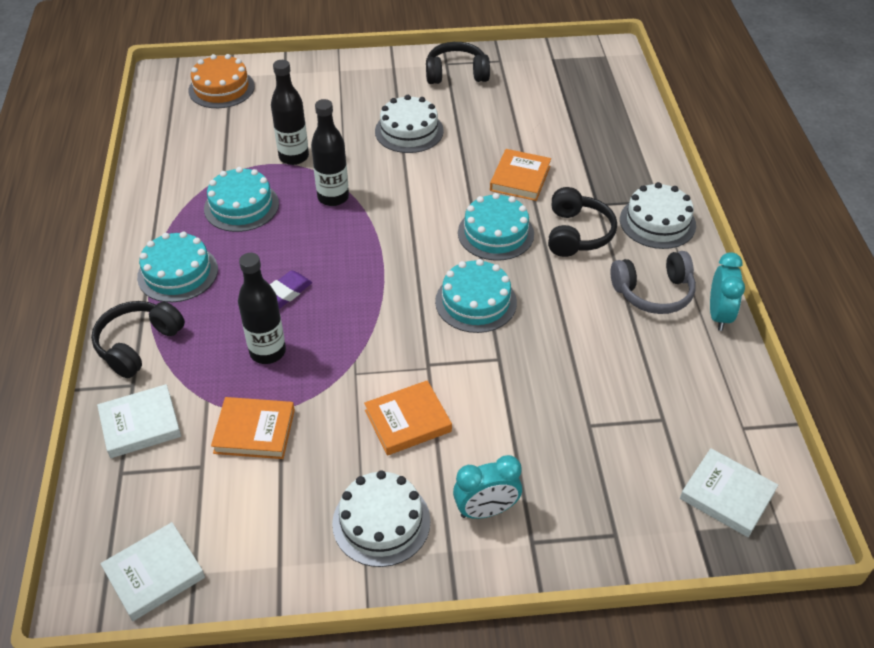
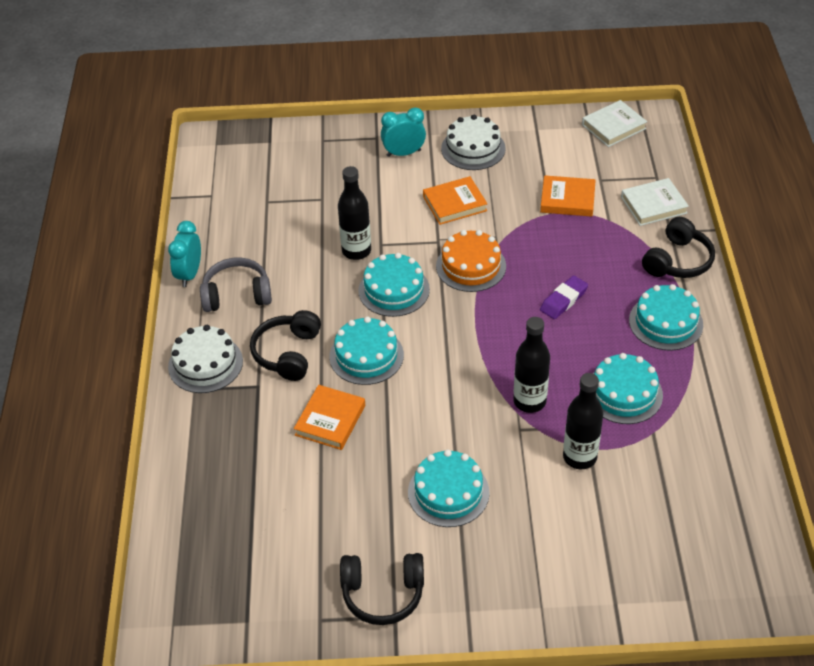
camera: 175 degrees left, 0 degrees up
(221, 88) = (694, 575): orange cake -> orange cake (471, 266)
(267, 352) = (568, 253): black bottle -> black bottle (356, 251)
(409, 131) = (448, 492): white cake -> turquoise cake
(727, 495) = (242, 158): white book -> none

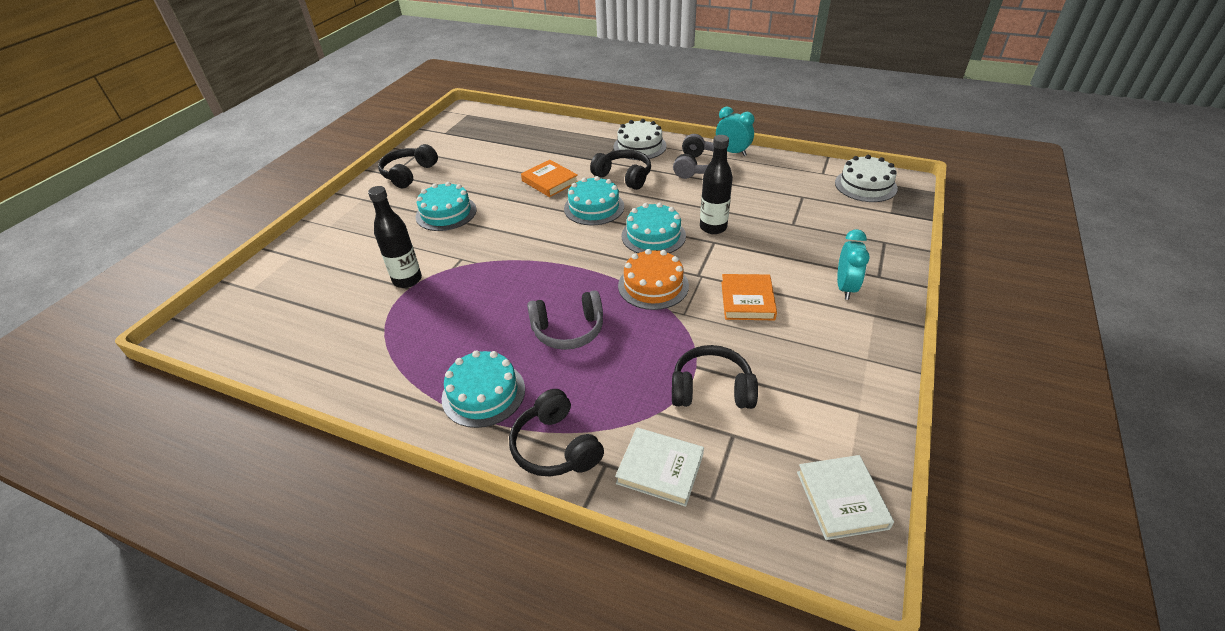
camera: 115 degrees right, 5 degrees down
(473, 148) = (836, 341): white cake -> white cake (865, 185)
(529, 401) = (480, 272): black bottle -> none
(563, 300) = (568, 330): purple eraser -> grey headphones
(567, 199) = (711, 389): orange book -> black headphones
(624, 393) = (436, 328): turquoise cake -> none
(653, 205) = (660, 469): white book -> white book turned 75 degrees counterclockwise

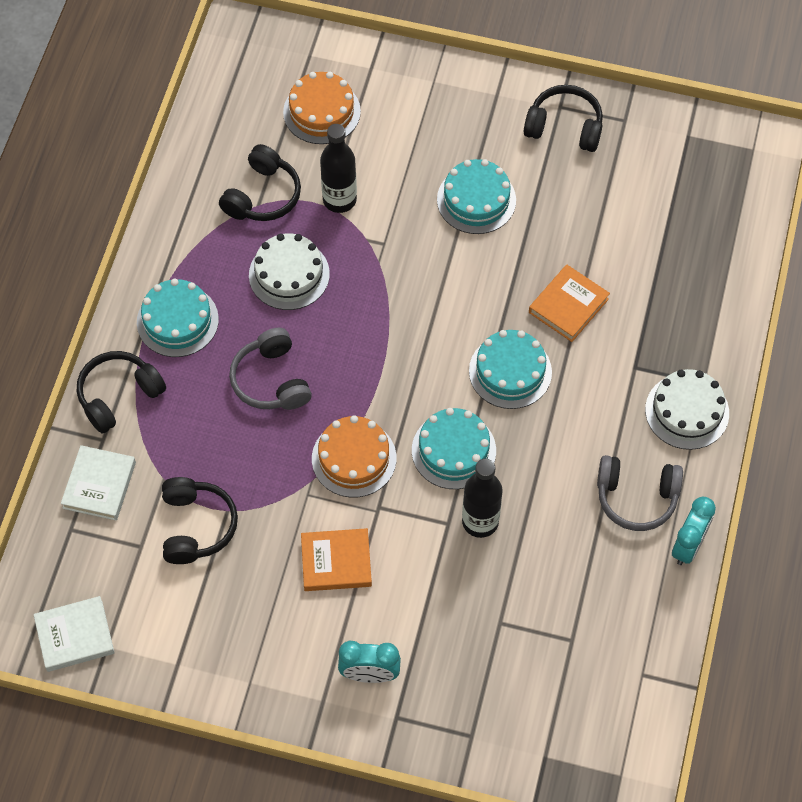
camera: 80 degrees right, 20 degrees up
(314, 285) = (321, 112): none -> orange cake
(624, 176) = (594, 399): black headphones -> black headphones (263, 196)
(865, 185) = (614, 732): white cake -> white cake (289, 274)

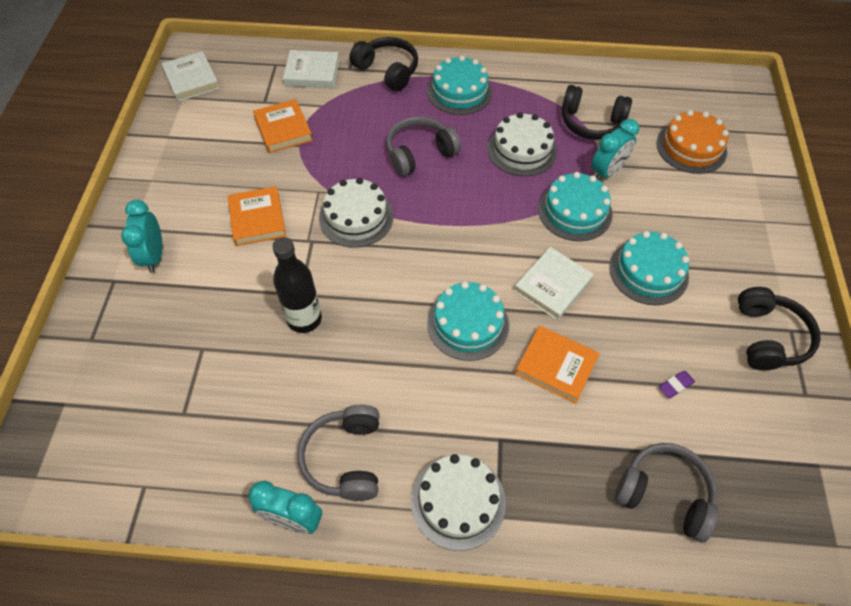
camera: 80 degrees right, 5 degrees down
(196, 526) = (283, 129): black headphones -> orange book
(339, 200) = (607, 172): black bottle -> turquoise clock
(354, 458) = (356, 217): orange cake -> white cake
(453, 450) = (375, 288): turquoise cake -> turquoise cake (575, 211)
(478, 287) = (552, 286): none -> white book
(602, 215) = (675, 385): none -> purple eraser
(699, 254) = (664, 494): none -> grey headphones

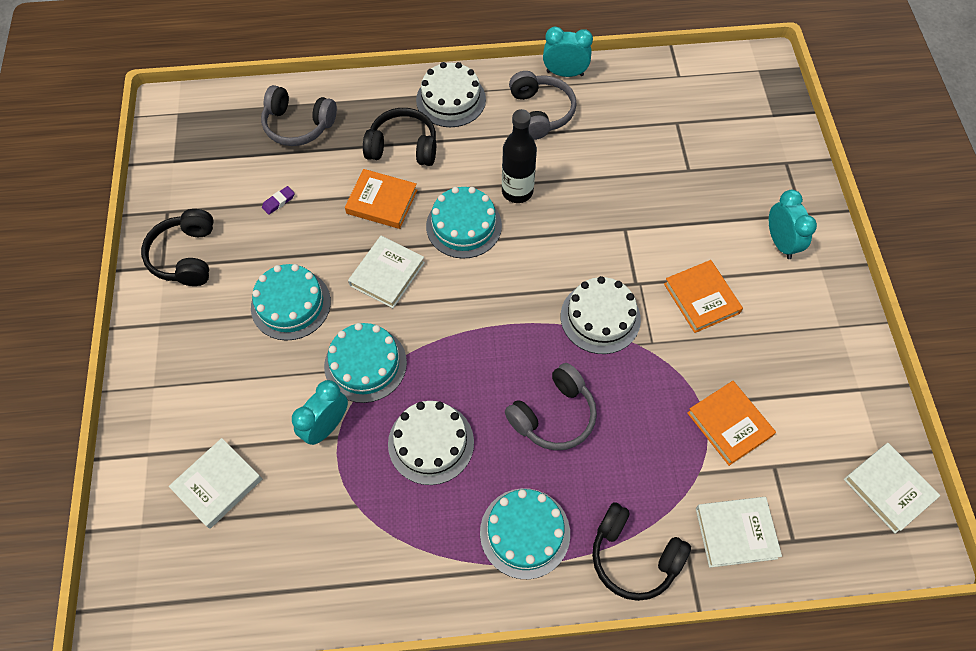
camera: 170 degrees right, 5 degrees up
(304, 319) = (612, 207): black bottle -> black bottle (517, 191)
(591, 123) = (344, 505): black headphones -> black headphones (403, 147)
(691, 147) = (218, 484): orange cake -> white book

